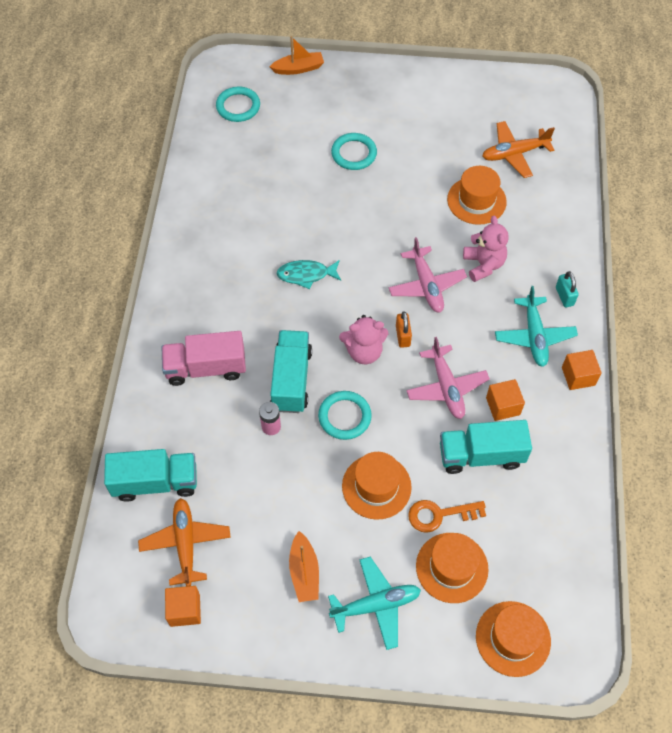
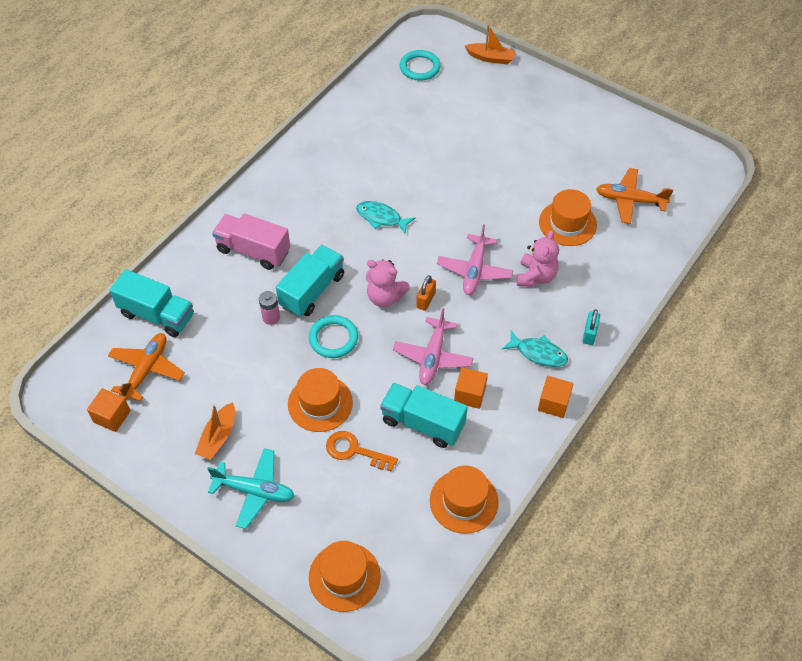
camera: 30 degrees right, 5 degrees down
(354, 153) = (488, 142): turquoise ring -> none
(452, 567) = (335, 496): orange hat -> orange hat (464, 501)
(534, 336) = (538, 353): turquoise plane -> turquoise fish

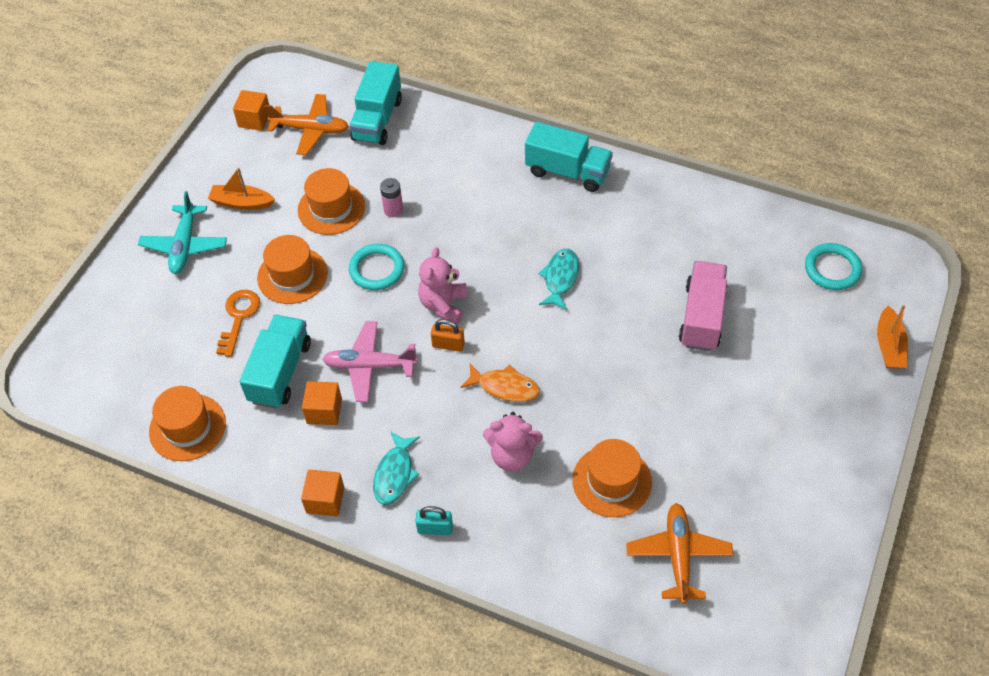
camera: 80 degrees right, 0 degrees up
(253, 251) = (479, 174): pink truck -> pink truck (702, 317)
(312, 291) = (437, 237): turquoise truck -> turquoise truck (567, 171)
(344, 576) = (97, 338): orange hat -> orange hat (331, 208)
(474, 270) = (505, 387): pink plane -> orange fish

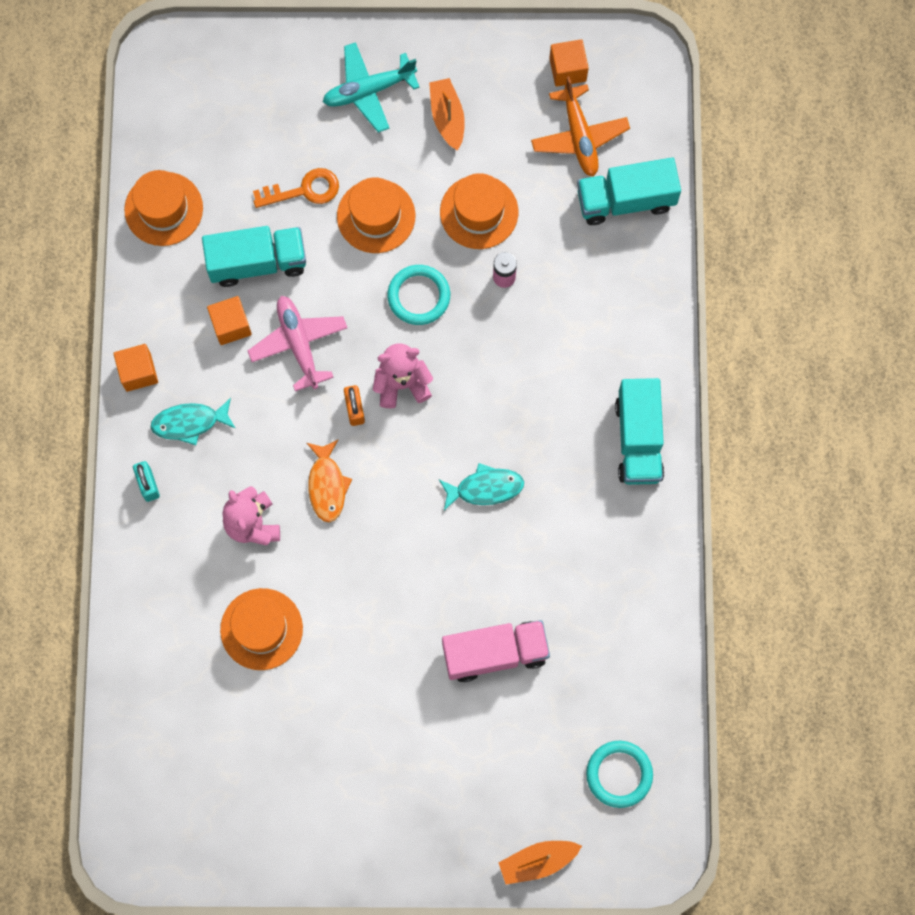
camera: 65 degrees right, 20 degrees up
(678, 555) = (206, 718): orange plane -> none

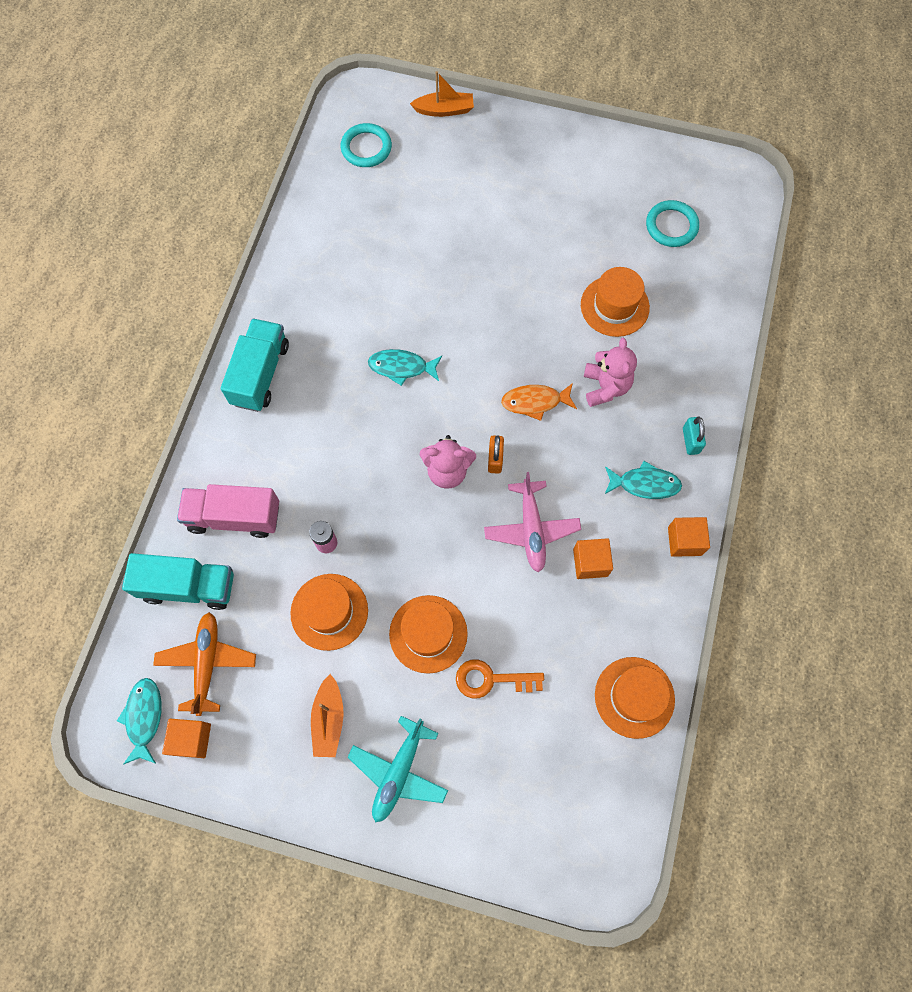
camera: 165 degrees left, 5 degrees down
(257, 262) = (553, 617): turquoise truck -> none
(327, 485) = (535, 402): orange fish -> orange fish turned 105 degrees counterclockwise
(369, 91) = (399, 772): turquoise plane -> turquoise plane turned 120 degrees clockwise
(418, 296) = (410, 545): turquoise ring -> turquoise ring (671, 226)
(495, 653) = (432, 246): pink truck -> pink truck (234, 517)
(619, 76) = (144, 717): none -> turquoise fish

